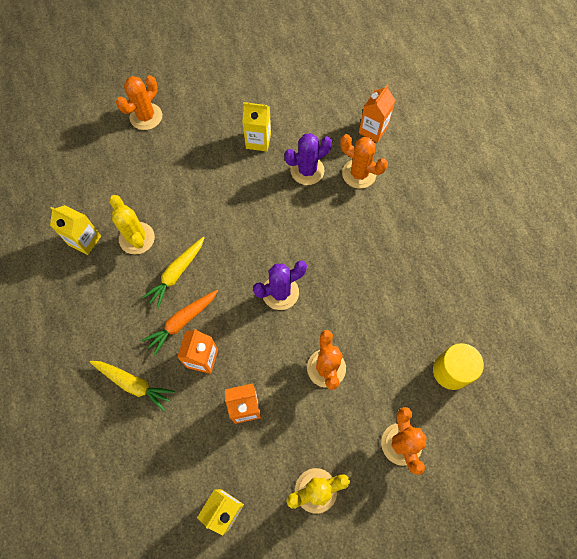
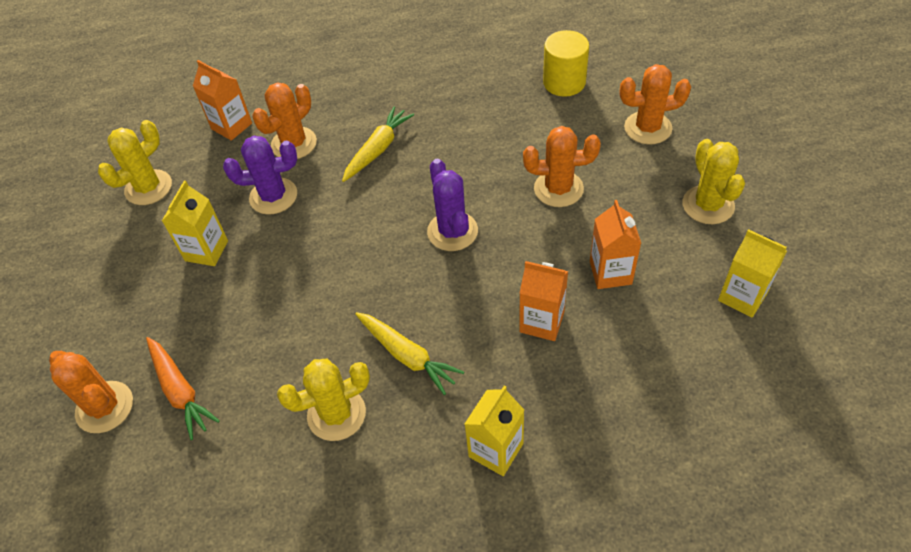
camera: 80 degrees left, 15 degrees down
(85, 240) = (325, 497): yellow carton -> yellow carton (496, 450)
(134, 384) = (578, 410): yellow carrot -> yellow carrot (378, 149)
(182, 322) = (485, 347): orange carrot -> orange carrot (180, 391)
(307, 170) = (273, 196): purple cactus -> purple cactus turned 75 degrees counterclockwise
(310, 94) = (148, 188): none -> yellow cactus

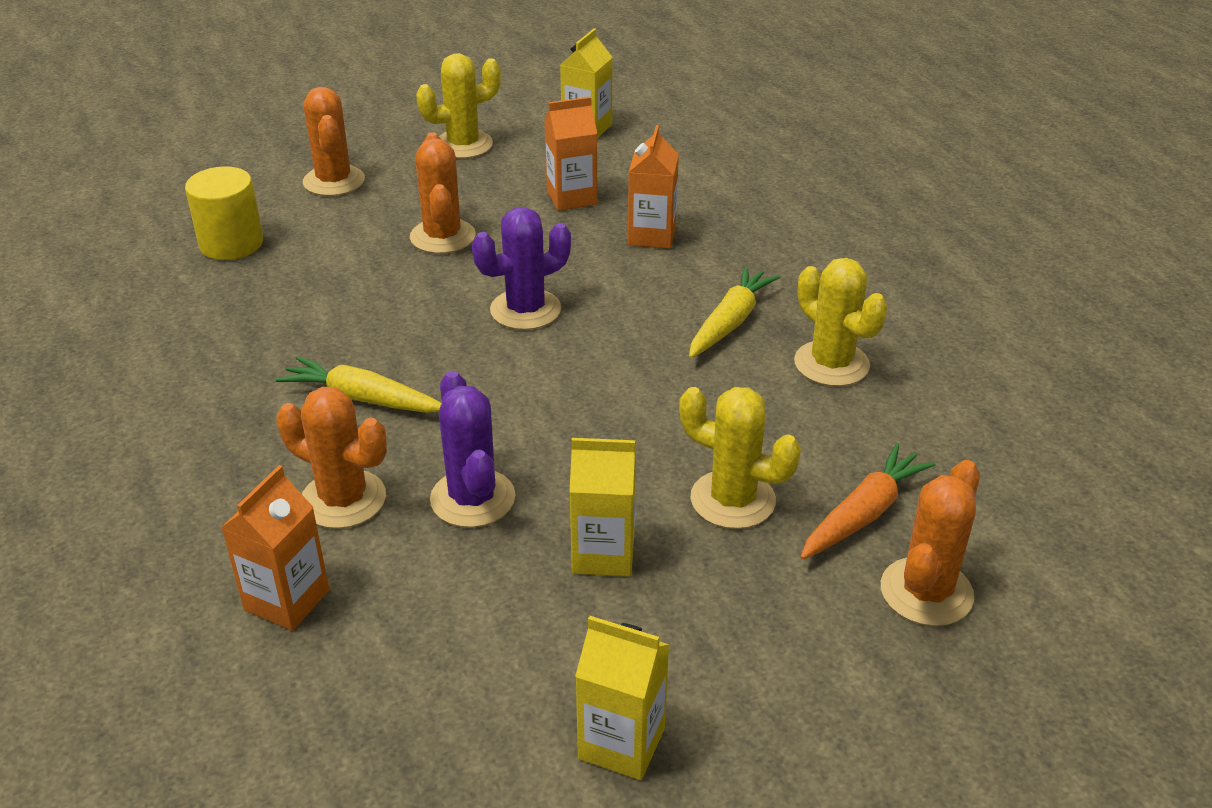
camera: 105 degrees left, 15 degrees down
(148, 188) = (460, 687): yellow cactus -> yellow cactus (732, 500)
(496, 450) = (822, 252): yellow carton -> yellow carton (621, 743)

